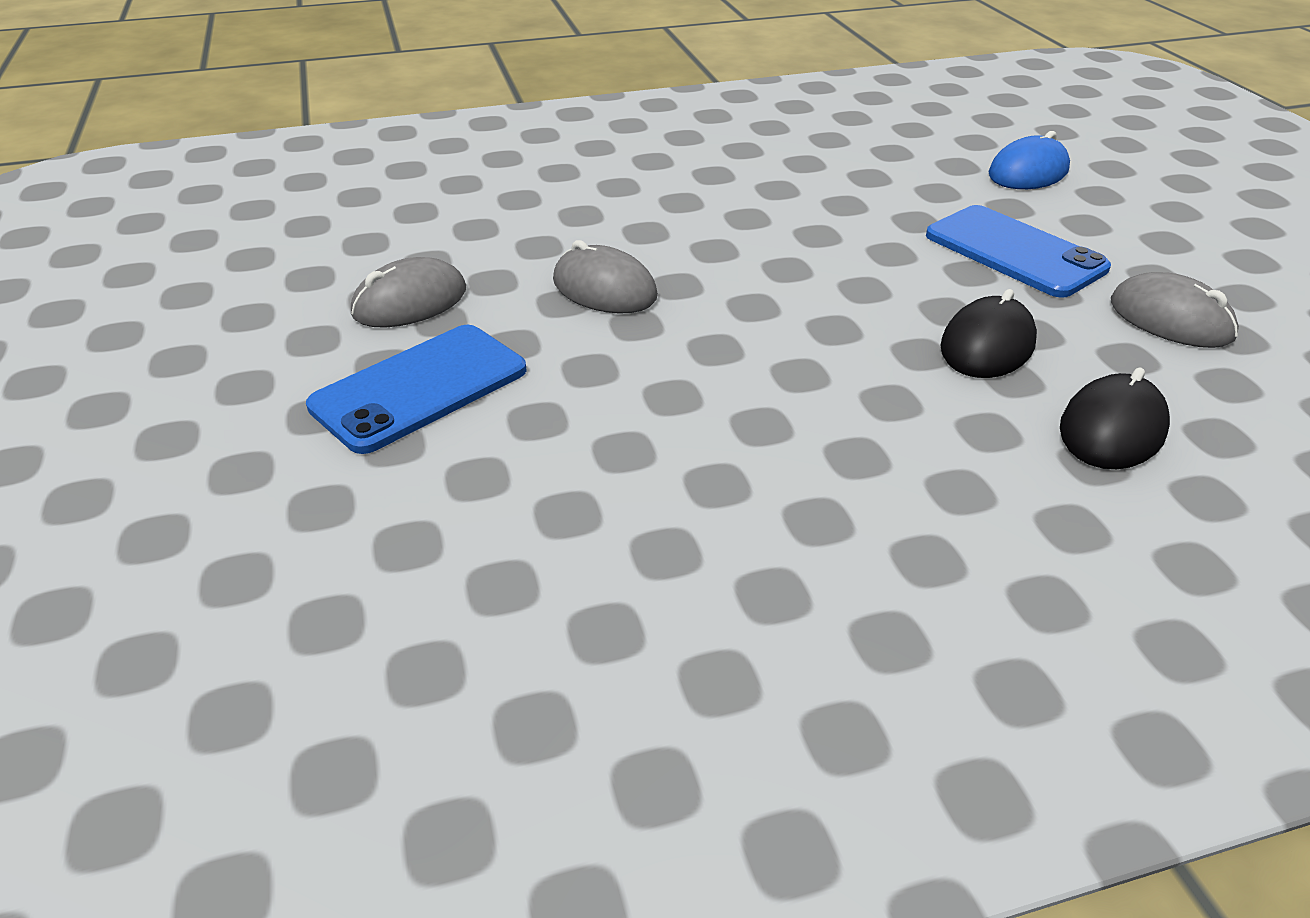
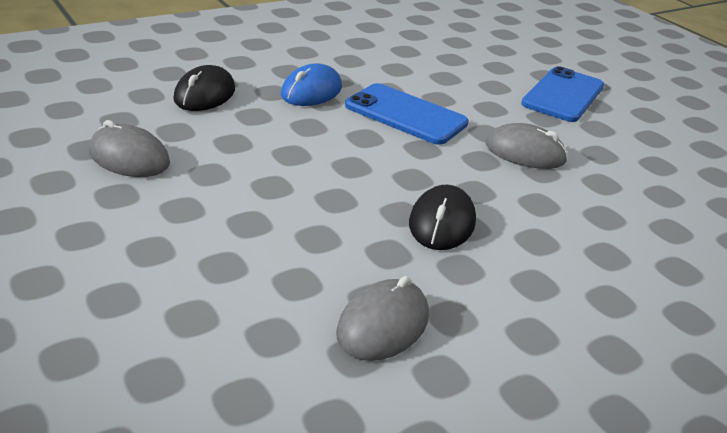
camera: 160 degrees right, 5 degrees down
(410, 302) = (628, 136): grey mouse -> grey mouse (383, 324)
(987, 345) = (266, 132): black mouse -> black mouse (442, 223)
(1014, 252) = (231, 208): blue phone -> blue phone (405, 115)
(1028, 172) = (187, 330): blue mouse -> blue mouse (311, 91)

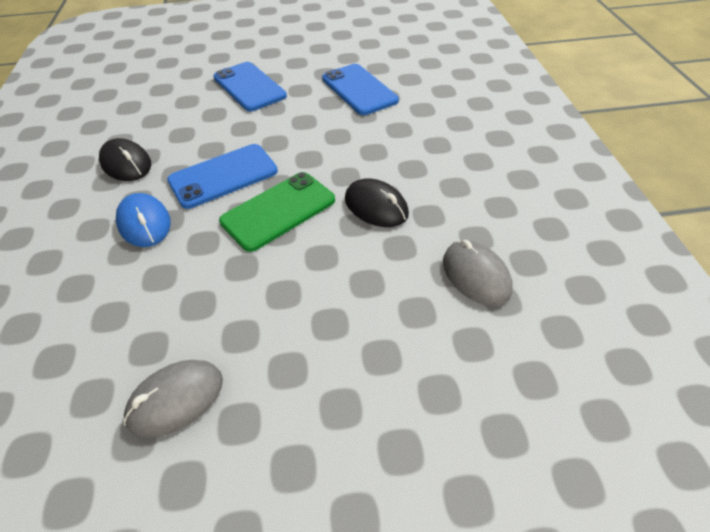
camera: 60 degrees left, 15 degrees up
(205, 94) = (92, 306): black mouse -> black mouse (126, 164)
(382, 158) = (278, 211): none -> green phone
(525, 152) = (311, 134): grey mouse -> none
(649, 170) = (359, 90): none -> blue phone

